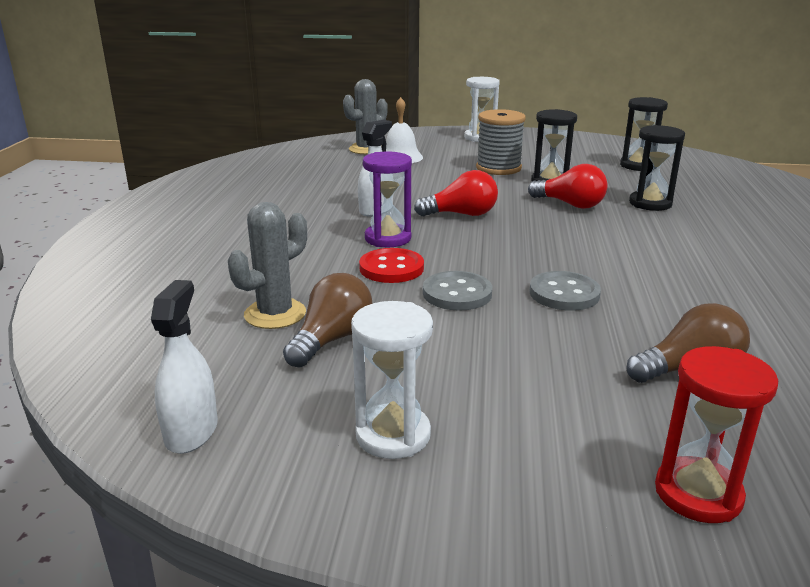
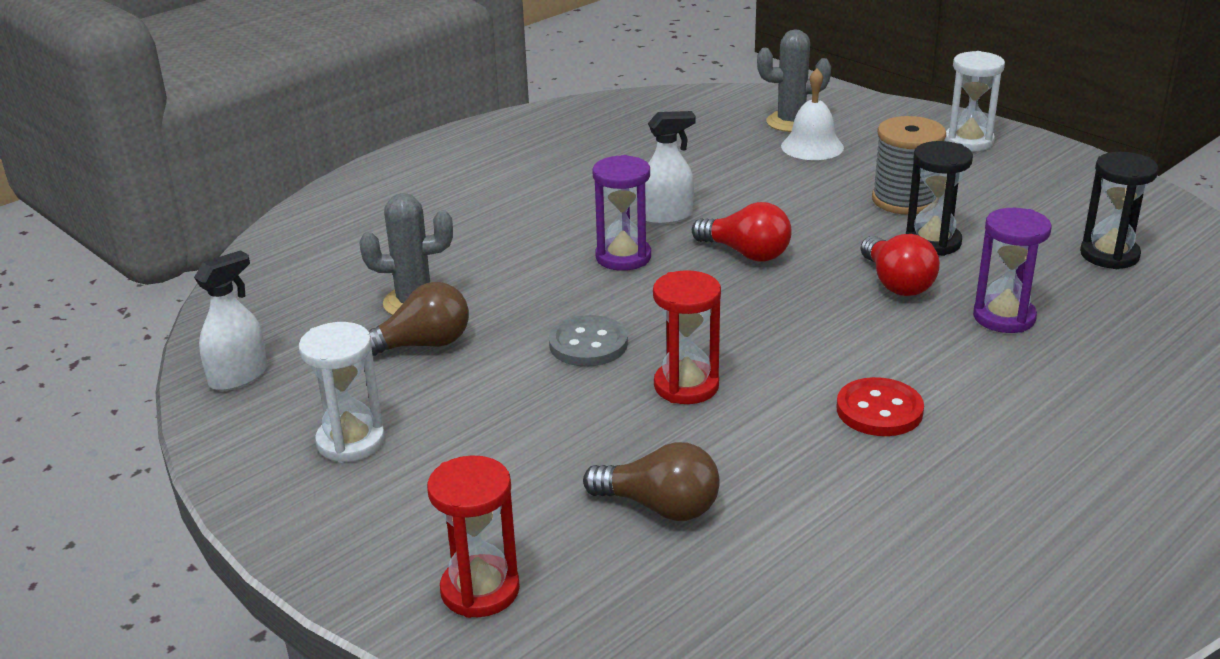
camera: 40 degrees right, 5 degrees up
(391, 268) = (574, 293): red button -> red button (879, 410)
(564, 293) = (686, 386): grey button -> red hourglass
(650, 203) = (1004, 317): black hourglass -> purple hourglass

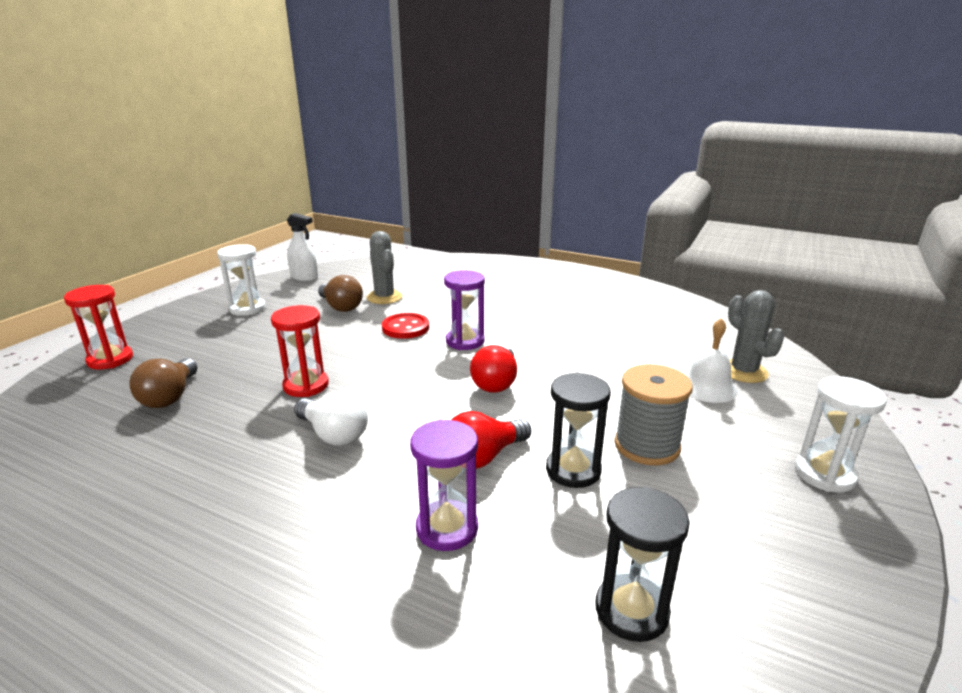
camera: 70 degrees right, 5 degrees down
(588, 344) = (351, 348): grey button -> none
(667, 216) = (532, 346): white spray bottle -> none
(820, 370) = (333, 434): none -> white light bulb
(879, 410) = (277, 468): red button -> red button (405, 328)

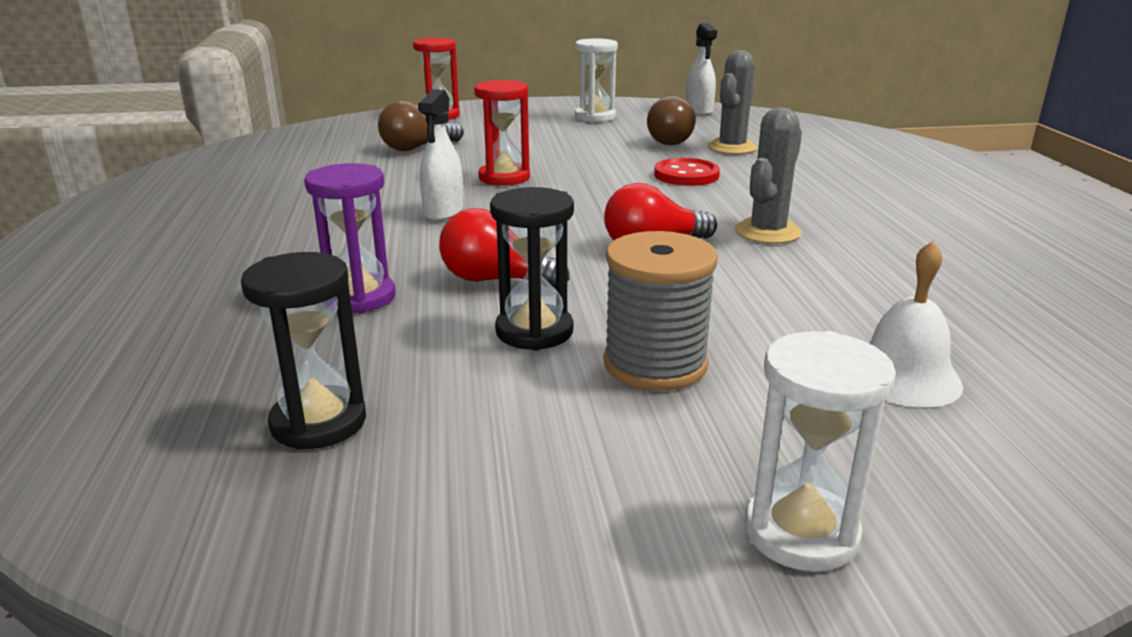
camera: 55 degrees right, 0 degrees up
(333, 434) = (443, 212): white light bulb -> white spray bottle
(465, 341) = (714, 206): purple hourglass -> none
(743, 372) = (1025, 400): grey cactus -> grey cactus (767, 232)

